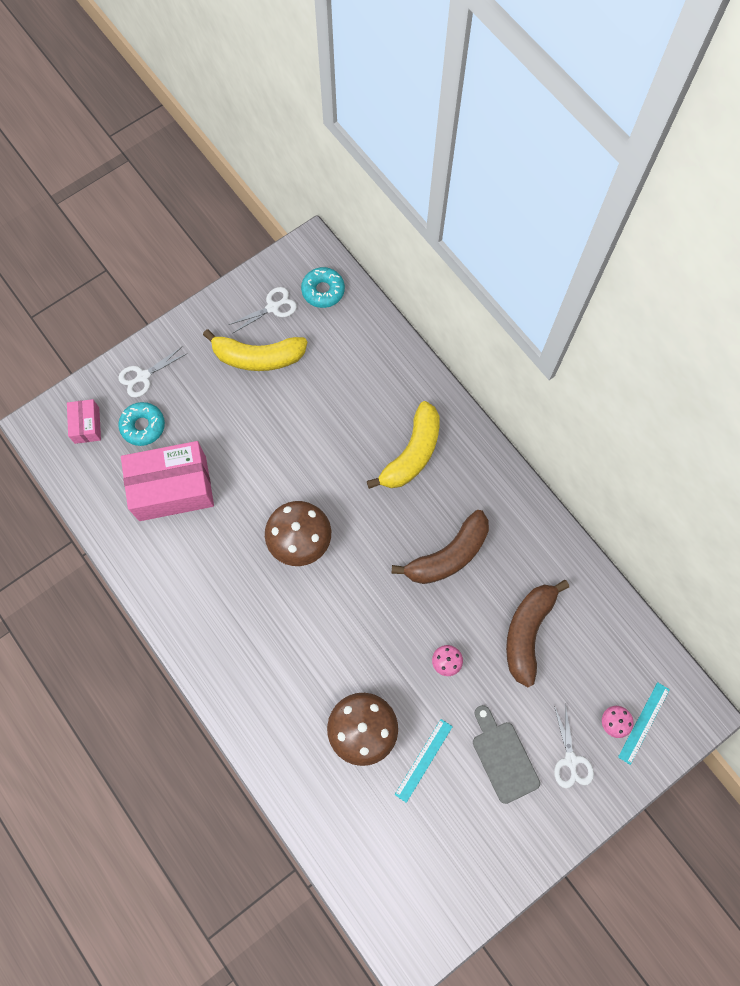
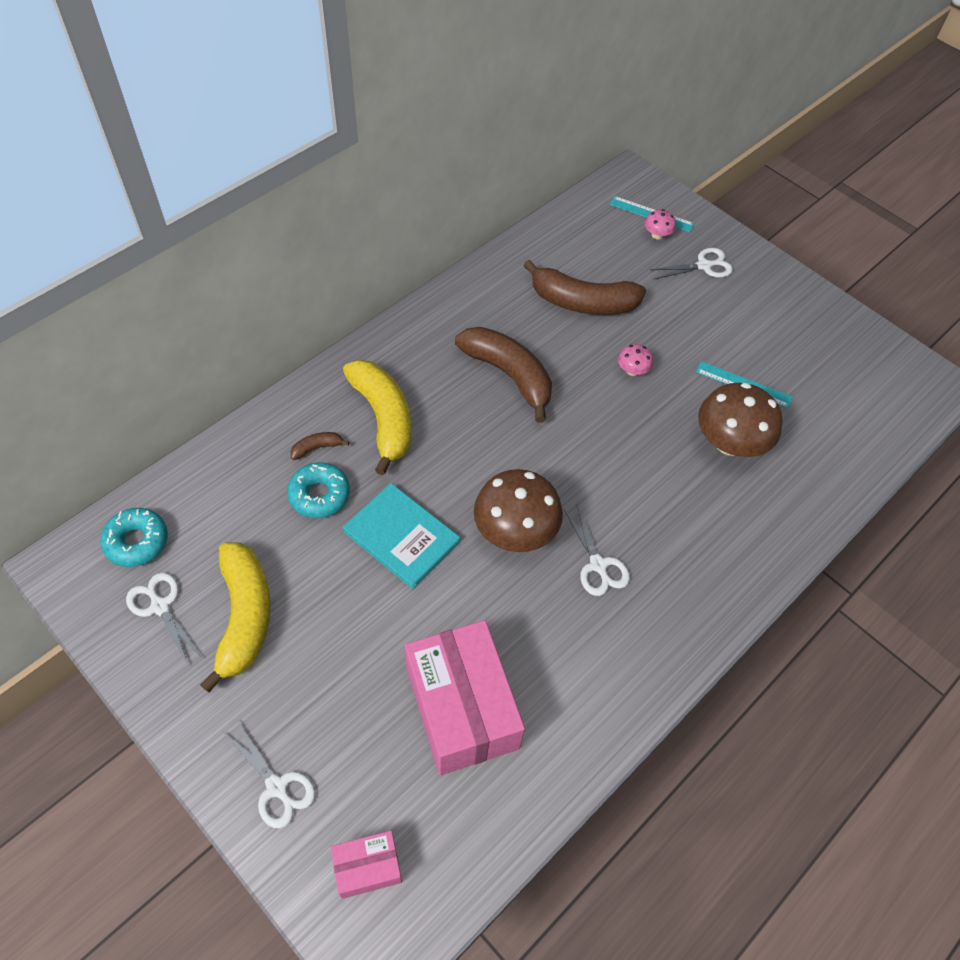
camera: 100 degrees left, 15 degrees down
(143, 426) = (364, 771): turquoise donut -> turquoise donut (319, 495)
(264, 597) = (598, 565): none -> white scissors
(306, 459) = (401, 536): none -> turquoise book
(389, 405) = (317, 448): none -> brown banana
(412, 453) = (383, 418): yellow banana -> yellow banana turned 45 degrees clockwise
(503, 757) = (718, 318): grey cutting board -> none

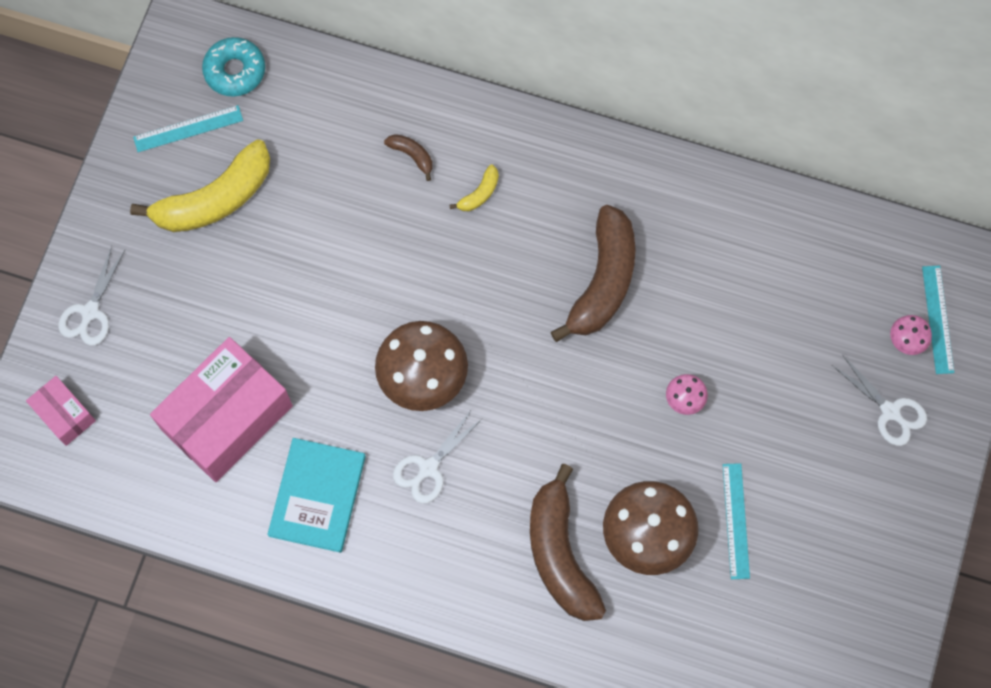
camera: 65 degrees right, 15 degrees up
(160, 606) = (188, 129): white scissors -> turquoise ruler
(319, 495) = (363, 187): turquoise donut -> none
(383, 418) = (479, 193): yellow banana -> yellow banana, size x0.42
(401, 536) = (361, 281): turquoise book -> turquoise book (317, 496)
(582, 302) = (749, 306): brown banana -> brown banana (560, 554)

